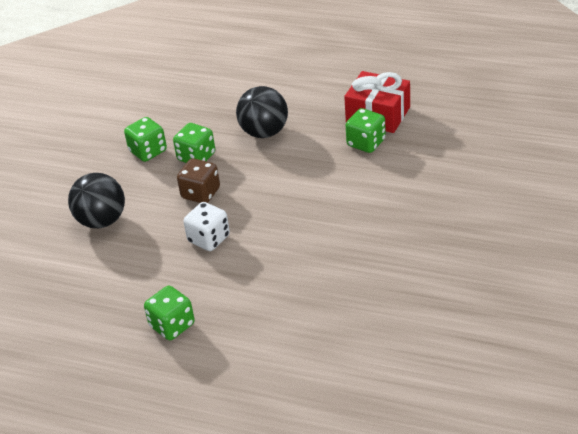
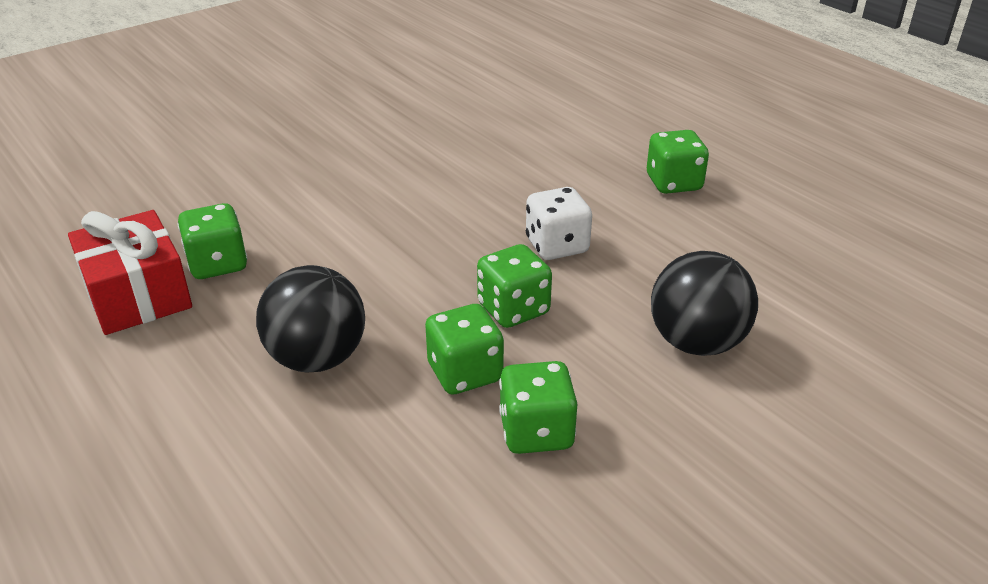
camera: 150 degrees left, 5 degrees down
(200, 193) = (513, 309): brown dice -> green dice

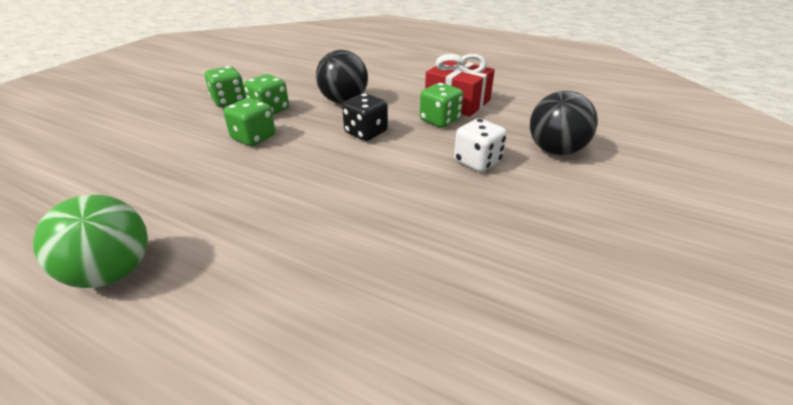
camera: 155 degrees right, 0 degrees up
(344, 272) = (366, 133): none -> black dice
(557, 246) = (233, 179): white dice -> white dice (477, 162)
(673, 183) = (113, 272): green dice -> green ball
(696, 342) = (138, 146): black ball -> black ball (555, 150)

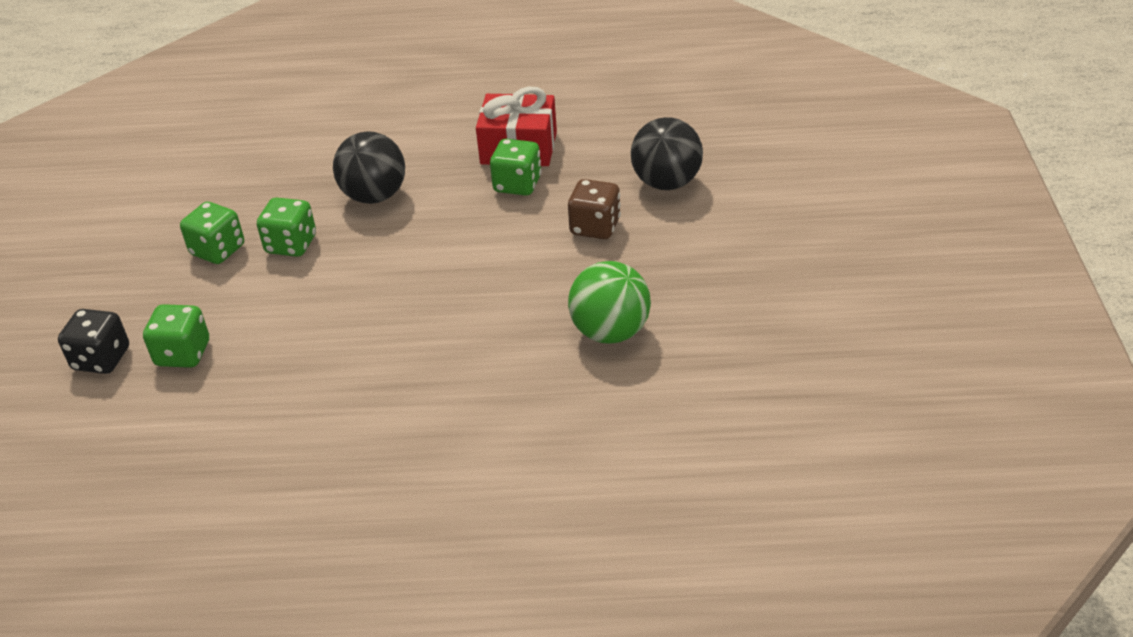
camera: 25 degrees left, 5 degrees up
(113, 272) = (342, 473): green ball -> green ball (610, 332)
(253, 138) = (315, 290): green dice -> green dice (183, 354)
(366, 133) = (444, 233): black dice -> black dice (101, 359)
(477, 162) = (595, 227): white dice -> brown dice

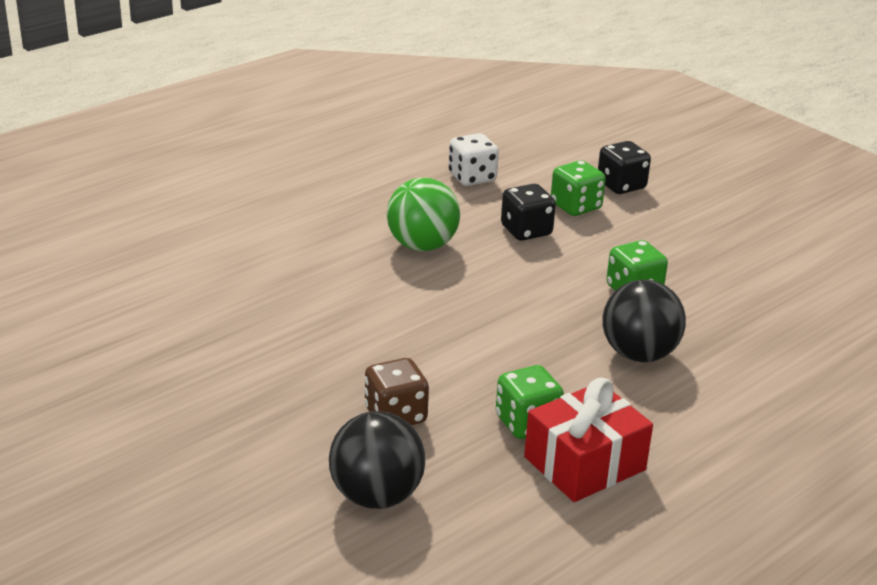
camera: 135 degrees right, 10 degrees down
(205, 448) = (472, 178): none -> white dice
(218, 250) = (680, 265): green dice -> none
(269, 347) = (526, 231): none -> black dice
(610, 332) = (279, 338): green ball -> green ball (422, 246)

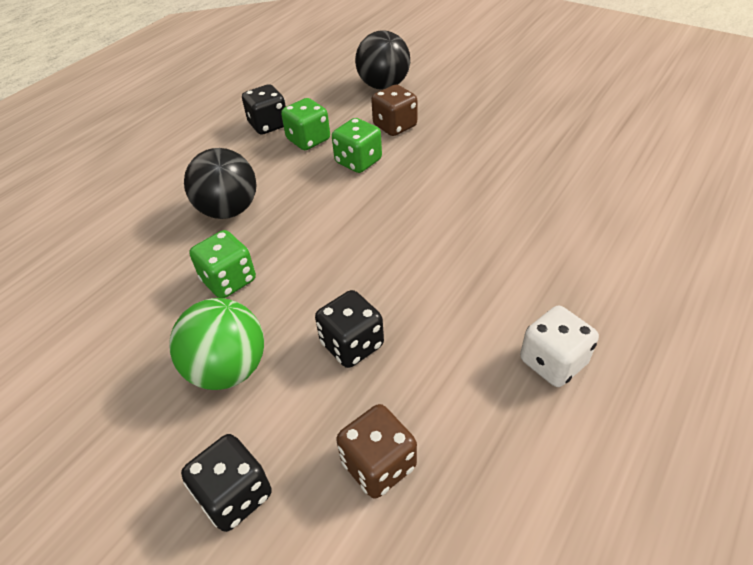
camera: 170 degrees right, 15 degrees up
(422, 246) = (455, 288): green ball -> green ball (228, 369)
(472, 178) = (454, 446): white dice -> white dice (553, 362)
(525, 180) = (378, 464): none -> brown dice
(575, 207) = (298, 415): green dice -> green dice (358, 161)
(584, 463) = (268, 125): red gift -> black dice

